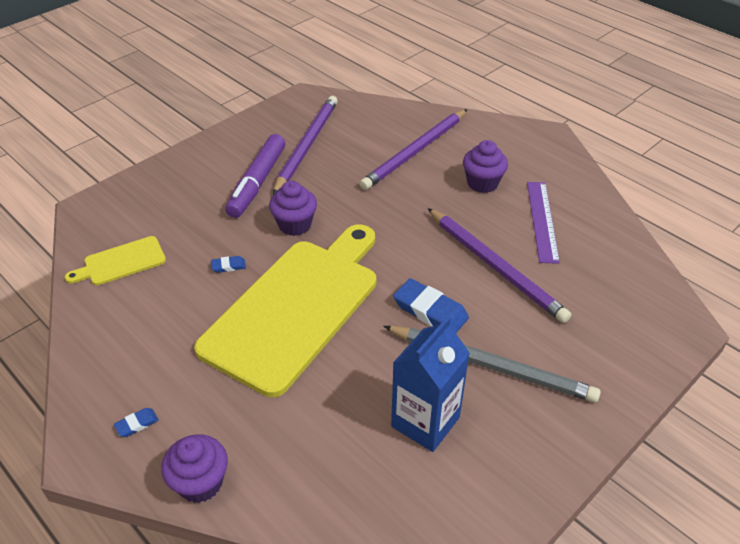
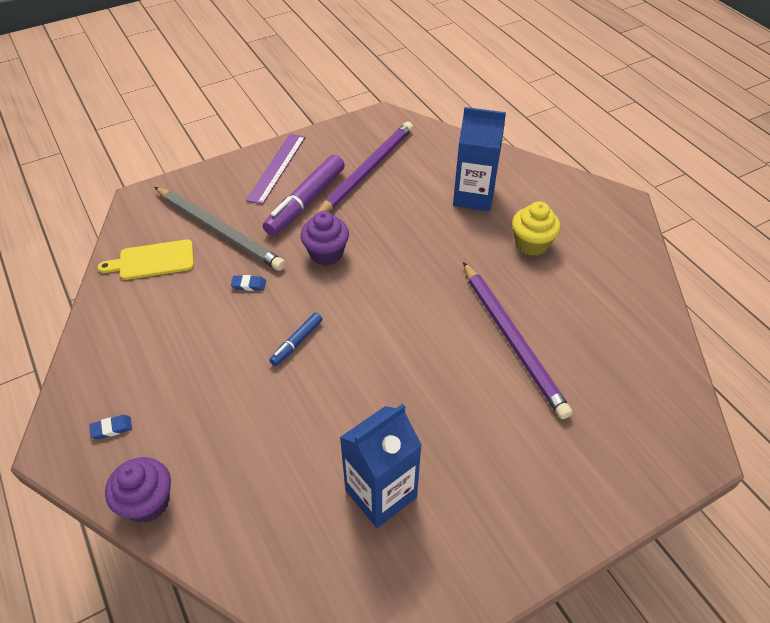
camera: 15 degrees right, 5 degrees up
(295, 308) = (297, 342): yellow cutting board -> blue marker
(415, 152) = (474, 196): purple pencil -> blue carton
(430, 311) = (428, 374): blue eraser -> none
(482, 183) = (531, 244): purple cupcake -> yellow cupcake
(491, 366) = (469, 449): grey pencil -> grey pencil (219, 230)
(542, 221) = (580, 298): purple ruler -> purple ruler (276, 167)

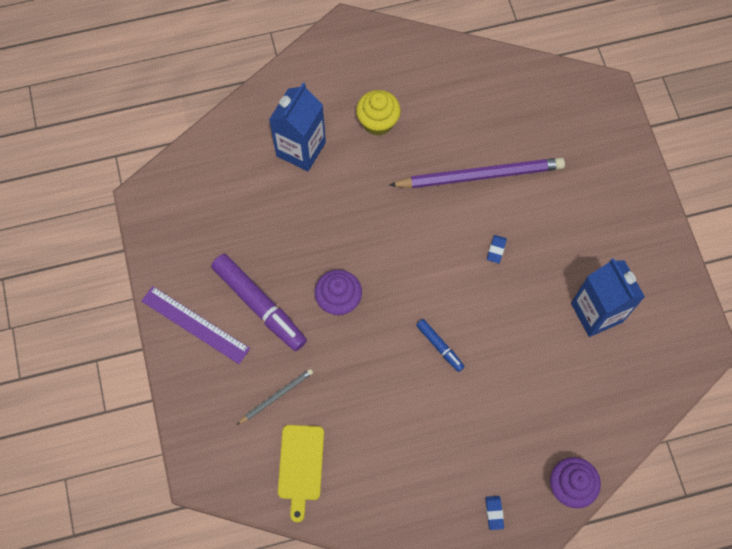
camera: 75 degrees left, 20 degrees up
(219, 230) = (276, 396): grey pencil -> grey pencil, size x0.48
(249, 285) = (359, 378): blue eraser -> blue eraser (496, 250)
(367, 171) = (230, 236): purple pencil -> none

